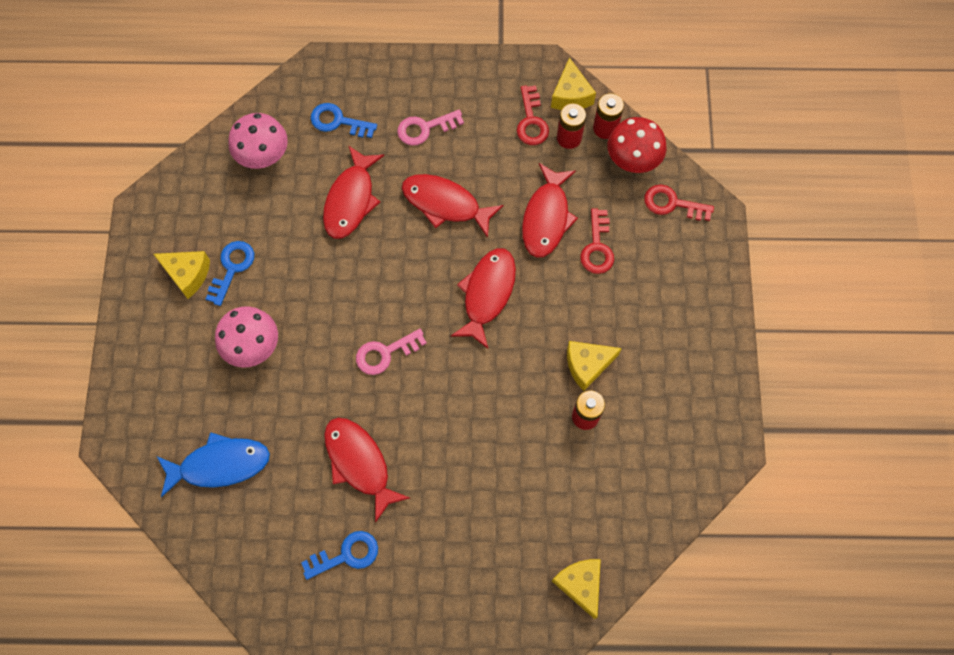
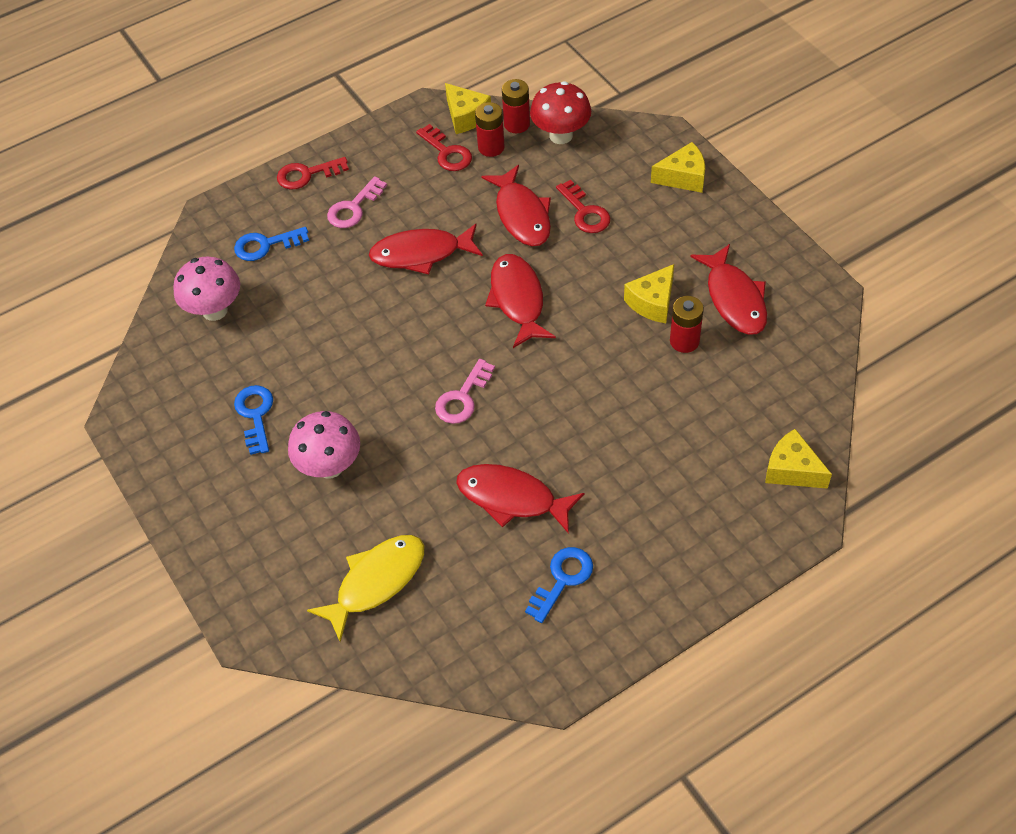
camera: 30 degrees left, 15 degrees down
(187, 274) = (214, 445): yellow cheese -> yellow cheese (683, 177)
(220, 465) = (376, 582): blue fish -> yellow fish
(351, 200) = (329, 298): red fish -> red fish (734, 299)
(672, 204) = (621, 147): red key -> red key (306, 175)

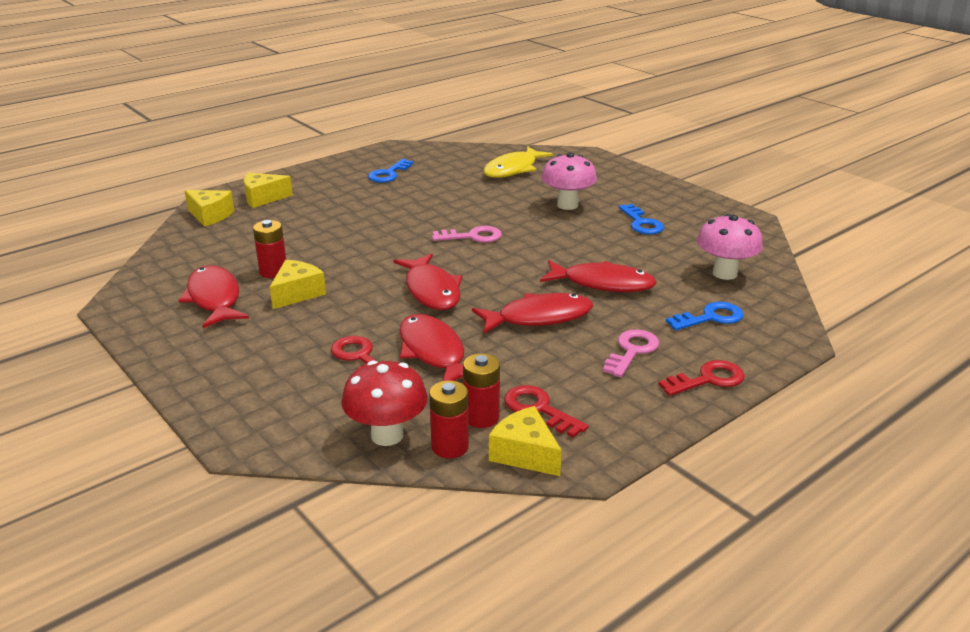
camera: 170 degrees right, 25 degrees down
(462, 398) = (473, 236): pink key -> pink key turned 60 degrees clockwise
(512, 498) = (425, 198): red fish -> red fish (602, 284)
(683, 177) = (232, 395): yellow cheese -> yellow cheese (263, 198)

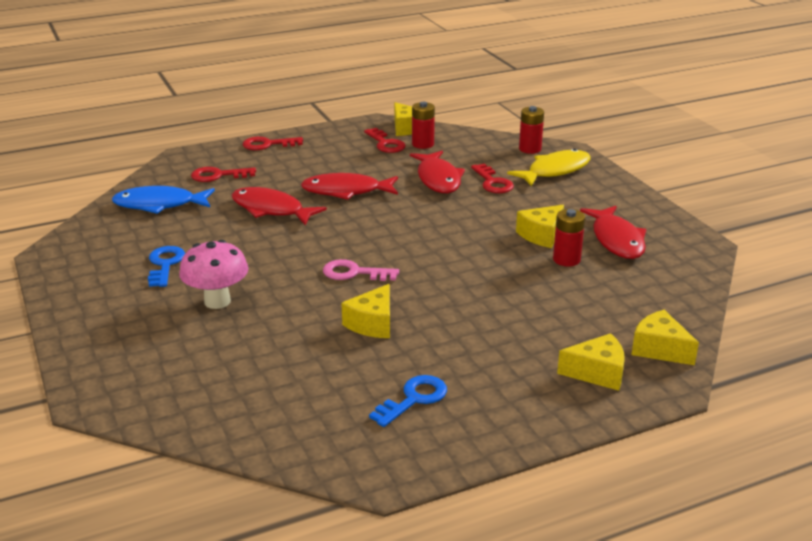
camera: 165 degrees left, 0 degrees up
(387, 435) = (482, 143): red mushroom -> none
(431, 290) = (421, 222): red fish -> none
(436, 206) = (372, 324): none -> yellow cheese
(450, 447) = (447, 135): red battery -> red battery (530, 149)
(513, 169) = (229, 380): yellow fish -> yellow fish (555, 171)
(632, 351) = (298, 164): pink key -> none
(710, 318) = (218, 175): blue key -> red key
(724, 273) = (159, 204): pink mushroom -> blue fish

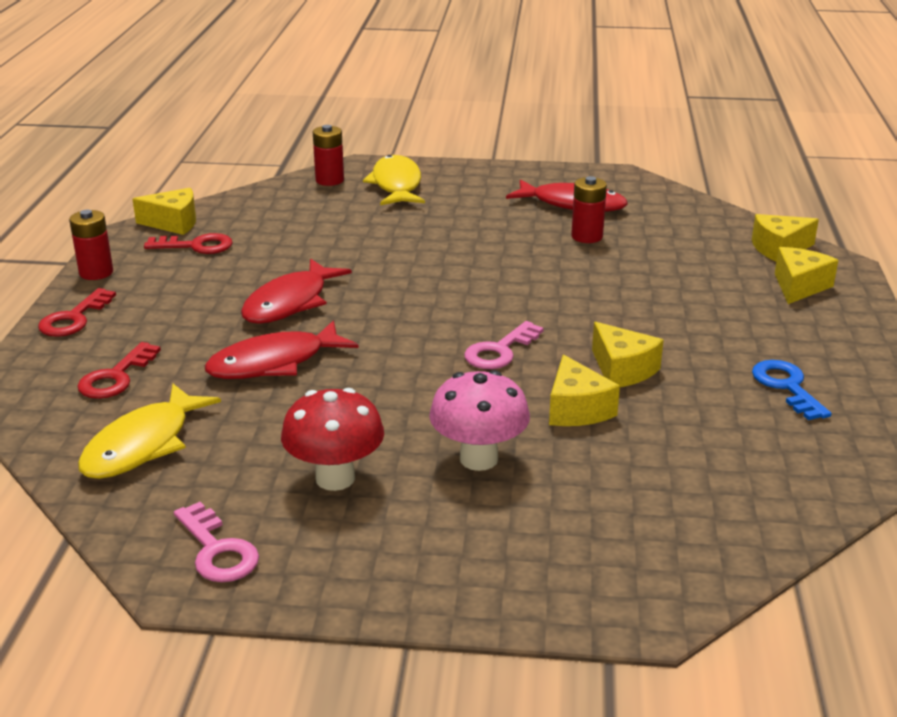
camera: 60 degrees left, 0 degrees up
(79, 255) = (217, 550): none -> pink key
(159, 204) = (142, 445): blue fish -> yellow fish
(165, 264) = (335, 478): blue key -> red mushroom
(423, 144) = (231, 227): red battery -> red battery (96, 273)
(438, 179) = (333, 244): red fish -> none
(493, 182) = (381, 220): red key -> none
(541, 235) = (525, 232): yellow cheese -> yellow cheese (576, 409)

